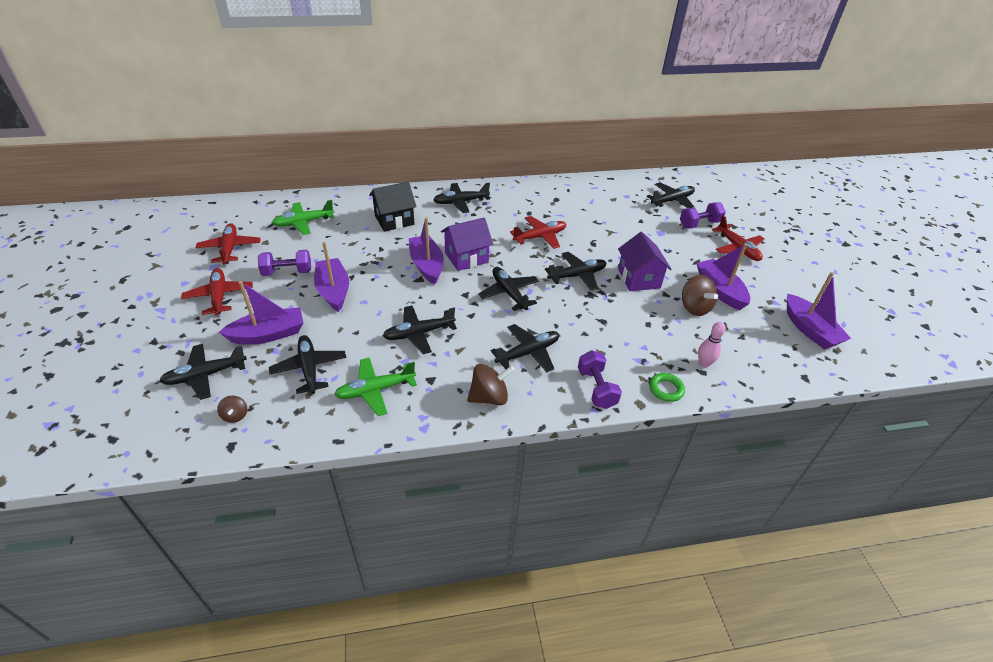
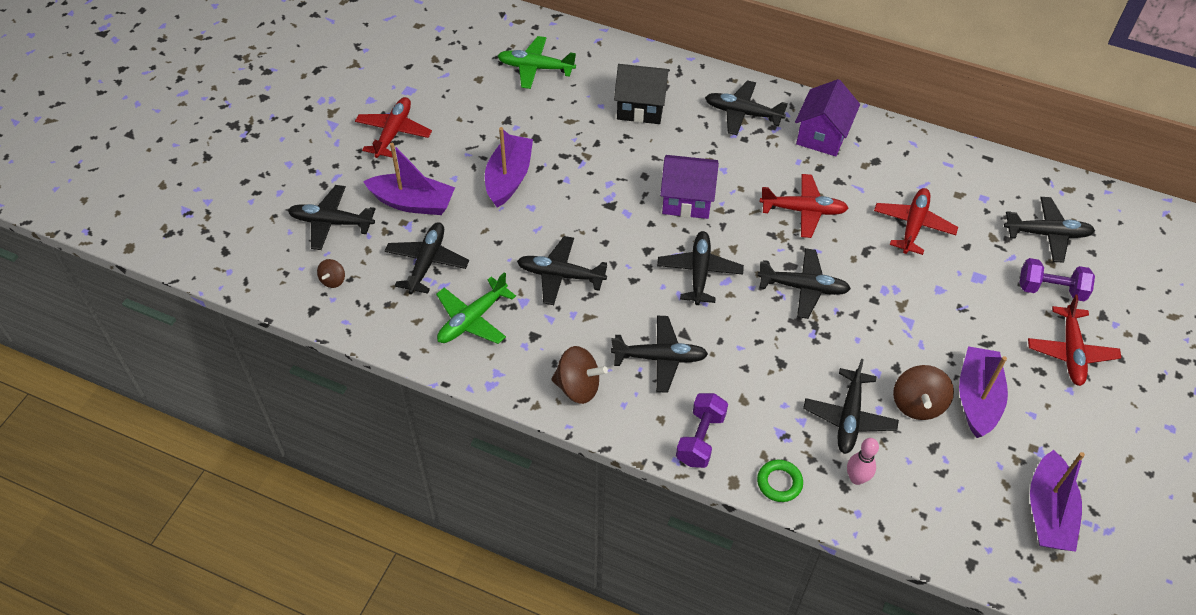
camera: 35 degrees right, 10 degrees up
(230, 248) = (438, 72): red plane -> red plane (913, 225)
(287, 272) = (477, 131): purple dumbbell -> none
(375, 390) = (472, 319): green plane -> green plane turned 60 degrees counterclockwise
(427, 265) = (632, 190): purple boat -> none
(638, 278) = (881, 329): purple house -> purple house (822, 135)
(667, 332) = (849, 418): none -> black plane

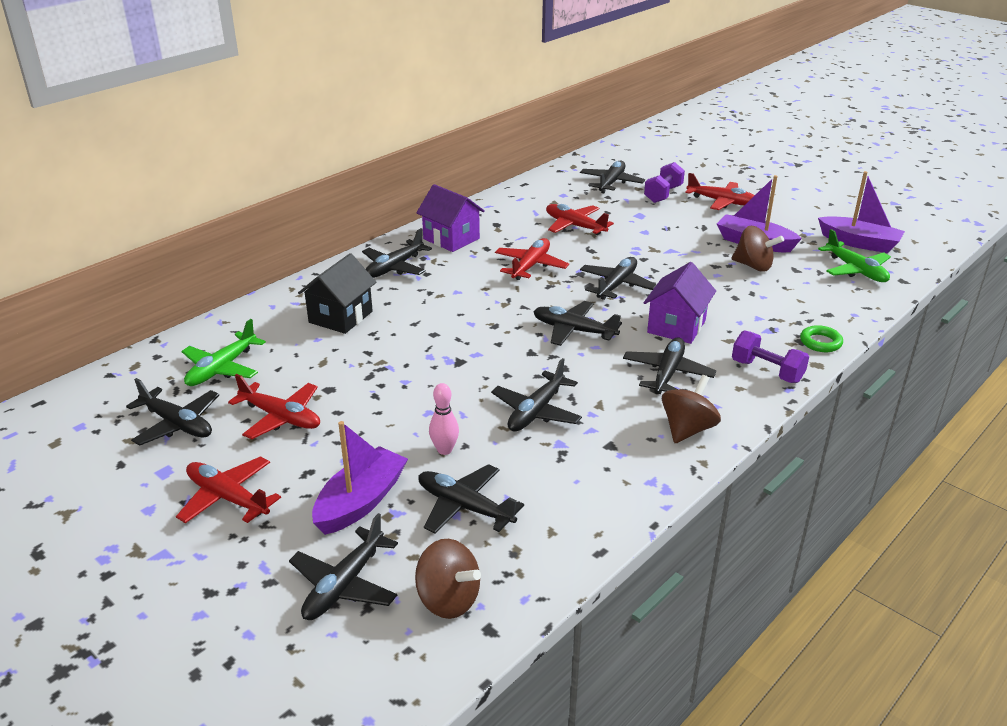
camera: 70 degrees left, 20 degrees down
(333, 280) = (448, 600): brown spinning top -> brown spinning top, size x1.82
(472, 319) = (569, 486): green plane -> green plane (856, 270)
(490, 125) = (281, 417): none -> red plane
(509, 178) = (374, 419): purple boat -> none
(687, 200) = (481, 318): purple house -> purple house (676, 326)
(849, 418) = (760, 296): black plane -> black plane (177, 424)
(856, 478) = (820, 307): pink bowling pin -> pink bowling pin (444, 450)

